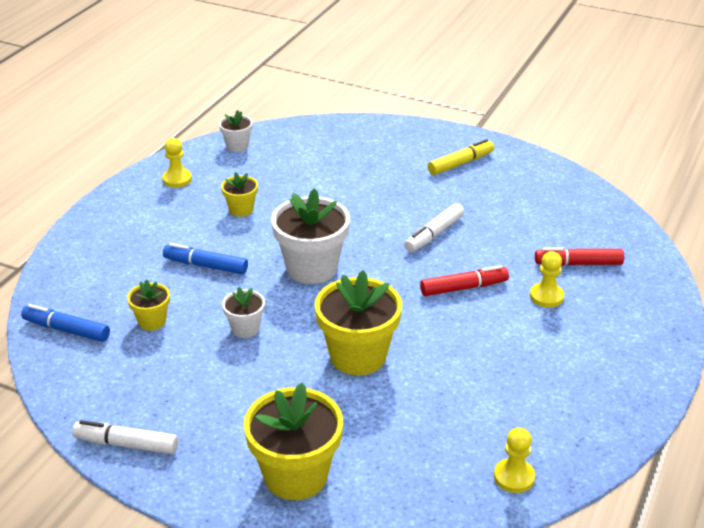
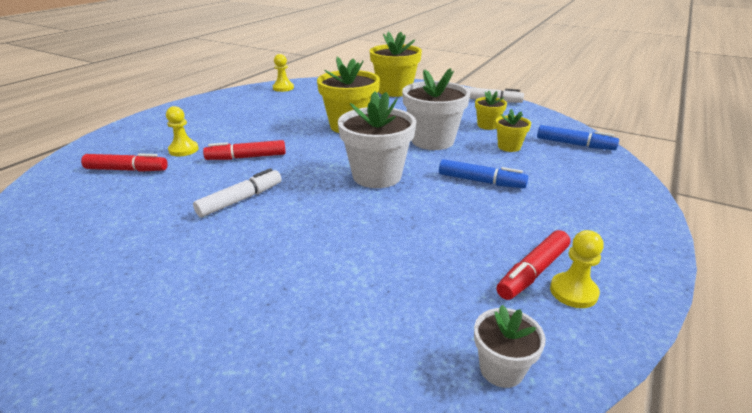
camera: 175 degrees left, 5 degrees down
(197, 189) = (533, 272): none -> red marker
(241, 209) = (460, 238): yellow flower pot -> yellow flower pot (487, 125)
(245, 328) = (432, 141): white flower pot -> white flower pot, size x1.95
(460, 163) = (124, 299): yellow marker -> none

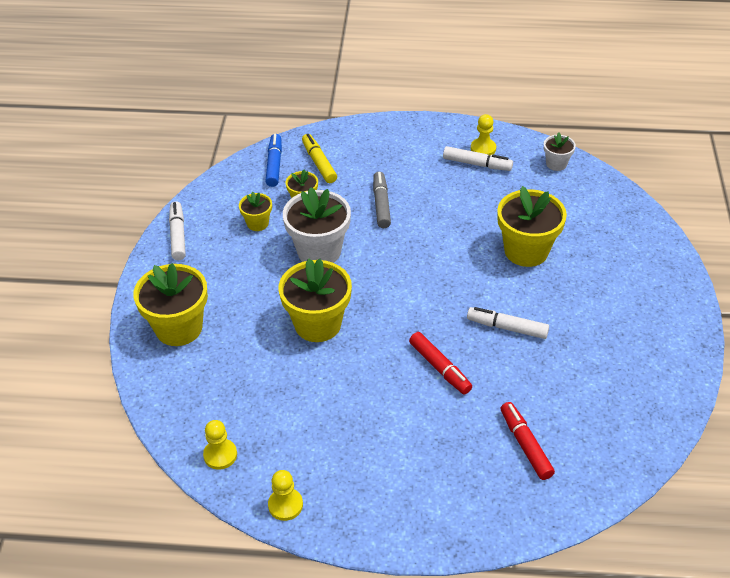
camera: 115 degrees left, 15 degrees up
(183, 150) = (459, 430): yellow pawn -> yellow pawn (285, 505)
(328, 251) = (526, 251): none -> yellow flower pot
(377, 176) = (412, 264): white flower pot -> none
(480, 181) = (381, 204): blue marker -> grey marker
(533, 272) = (477, 164): red marker -> white marker
(570, 165) = (319, 163): none -> yellow marker

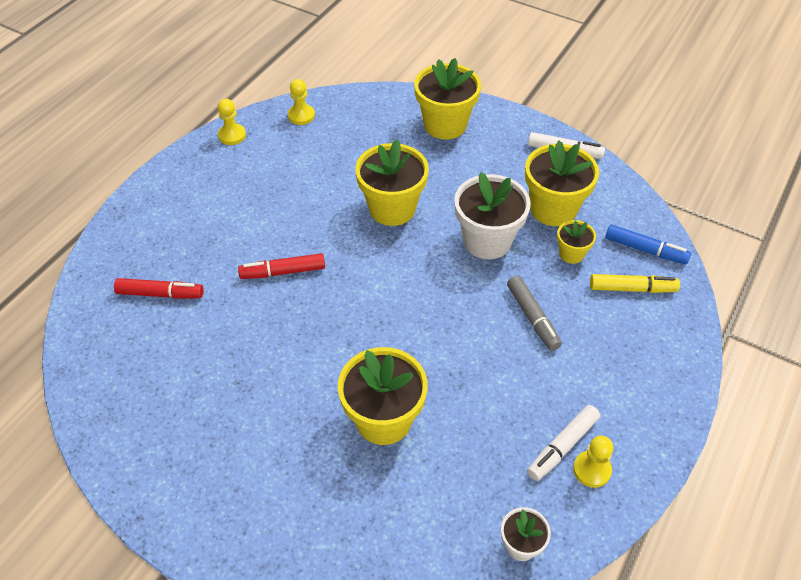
camera: 115 degrees right, 5 degrees up
(257, 223) = (553, 209): yellow flower pot -> yellow flower pot, size x1.95
(381, 204) = (532, 317): grey marker -> grey marker turned 45 degrees clockwise
(507, 328) = (290, 346): white marker -> none

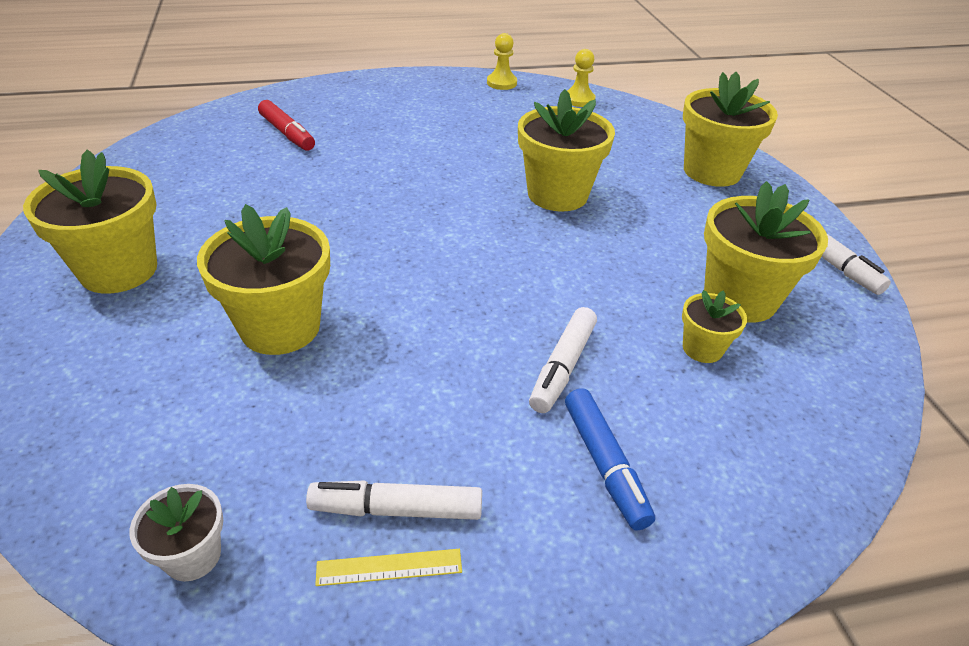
camera: 45 degrees right, 10 degrees down
(238, 475) = (119, 270): none -> yellow flower pot
(283, 272) = (392, 176): red marker -> none
(487, 241) = (615, 274): white flower pot -> none
(532, 317) = (563, 367): grey marker -> white marker
(592, 470) = (389, 567): yellow pawn -> yellow ruler
(632, 288) = (738, 436): yellow marker -> none
(645, 250) = (818, 413): blue marker -> blue marker (604, 464)

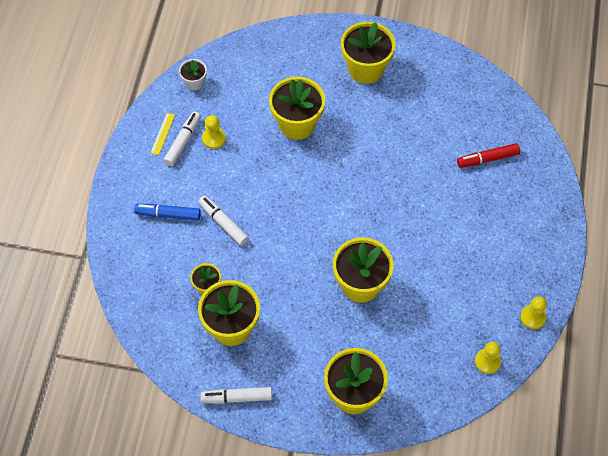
camera: 115 degrees right, 20 degrees up
(365, 450) = (214, 139): none -> yellow pawn

